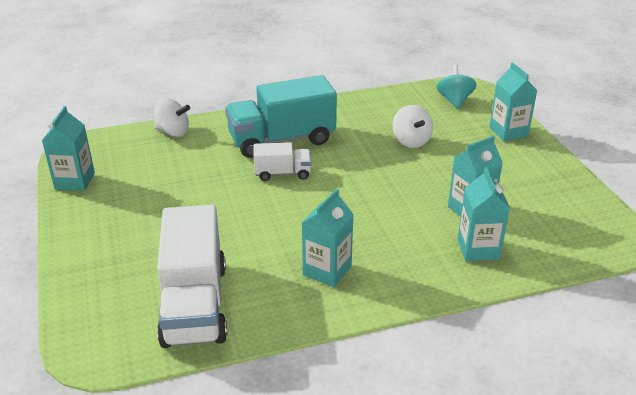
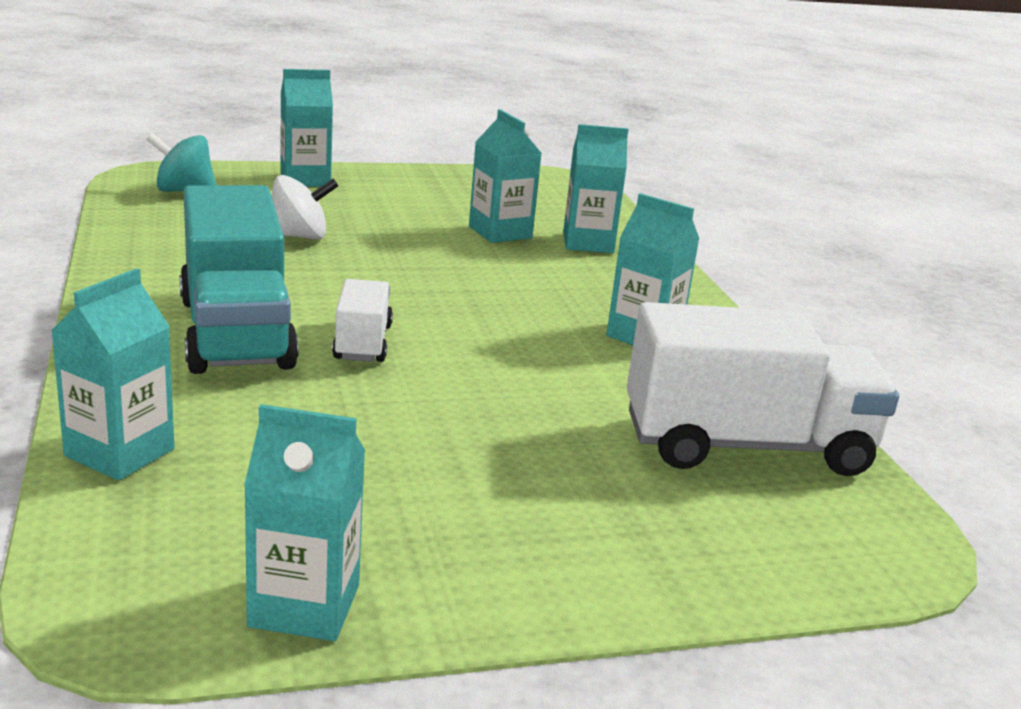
camera: 90 degrees left, 10 degrees down
(173, 132) = (119, 452): white spinning top -> turquoise carton

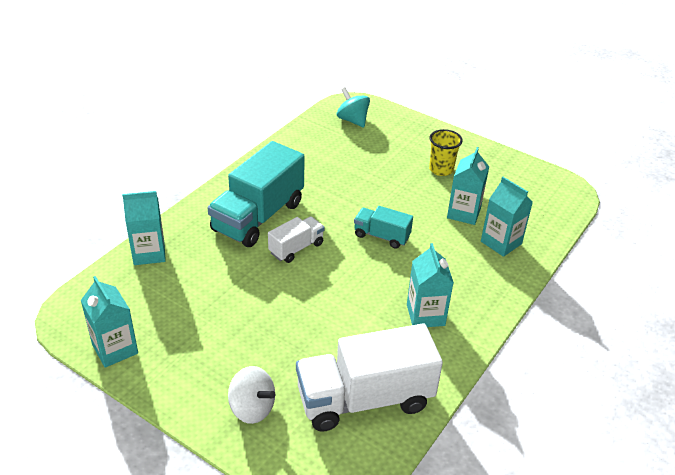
camera: 50 degrees right, 15 degrees up
(298, 236) = (361, 172): white spinning top -> white spinning top (252, 408)
(305, 179) = (419, 134): turquoise carton -> none
(397, 203) = (441, 169): none -> yellow cup
(450, 287) = (381, 236): none -> turquoise truck
(746, 445) = (365, 399): white truck -> white truck turned 120 degrees clockwise

